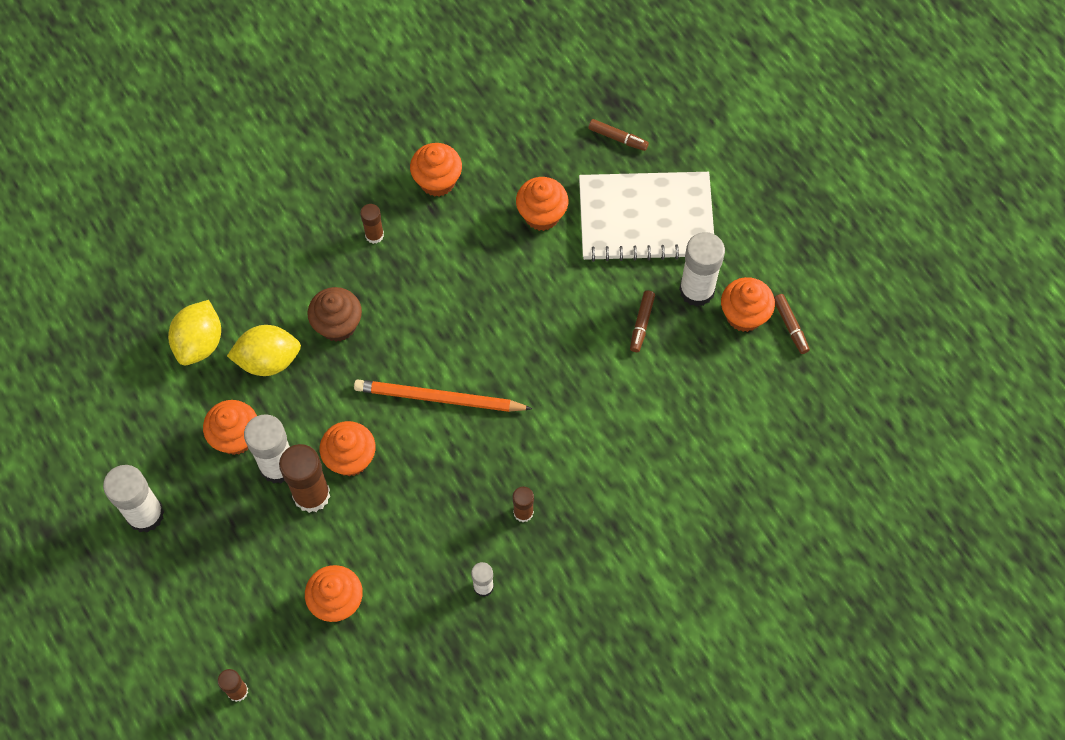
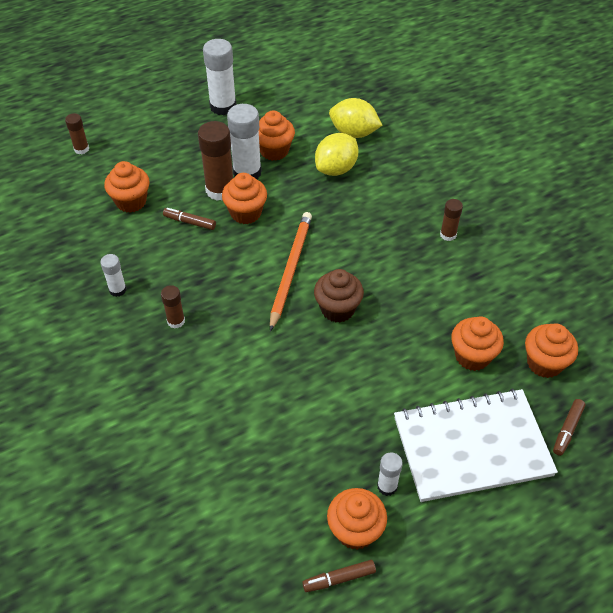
camera: 95 degrees right, 15 degrees down
(268, 360) = (336, 169): yellow lemon -> yellow lemon turned 45 degrees clockwise
(338, 325) = (364, 209): brown cupcake -> brown cupcake (337, 309)
(437, 181) = (504, 279): orange cupcake -> orange cupcake (544, 363)
(641, 323) = (351, 430): brown marker -> brown marker (190, 222)
(646, 218) = (472, 446): white notebook -> white notebook turned 75 degrees clockwise
(697, 290) = (387, 486): white glue stick -> white glue stick, size x0.54

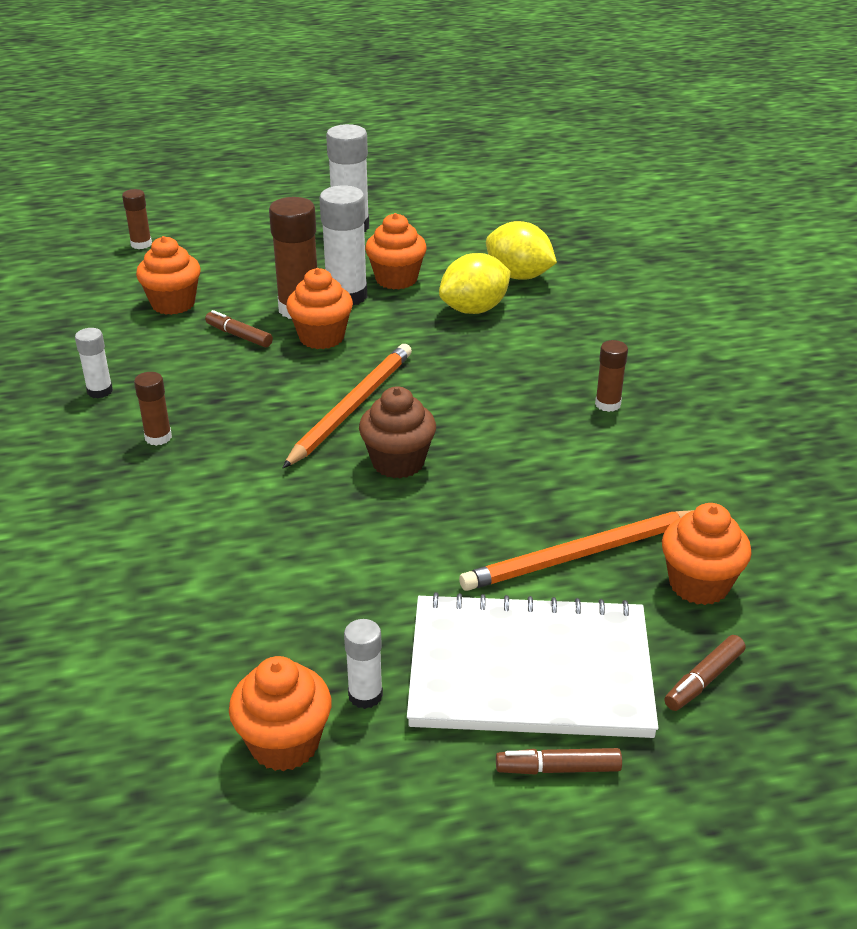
camera: 15 degrees right, 15 degrees down
(339, 578) = (224, 804): brown marker -> brown marker (558, 768)
(472, 356) = (582, 554): orange cupcake -> orange pencil

